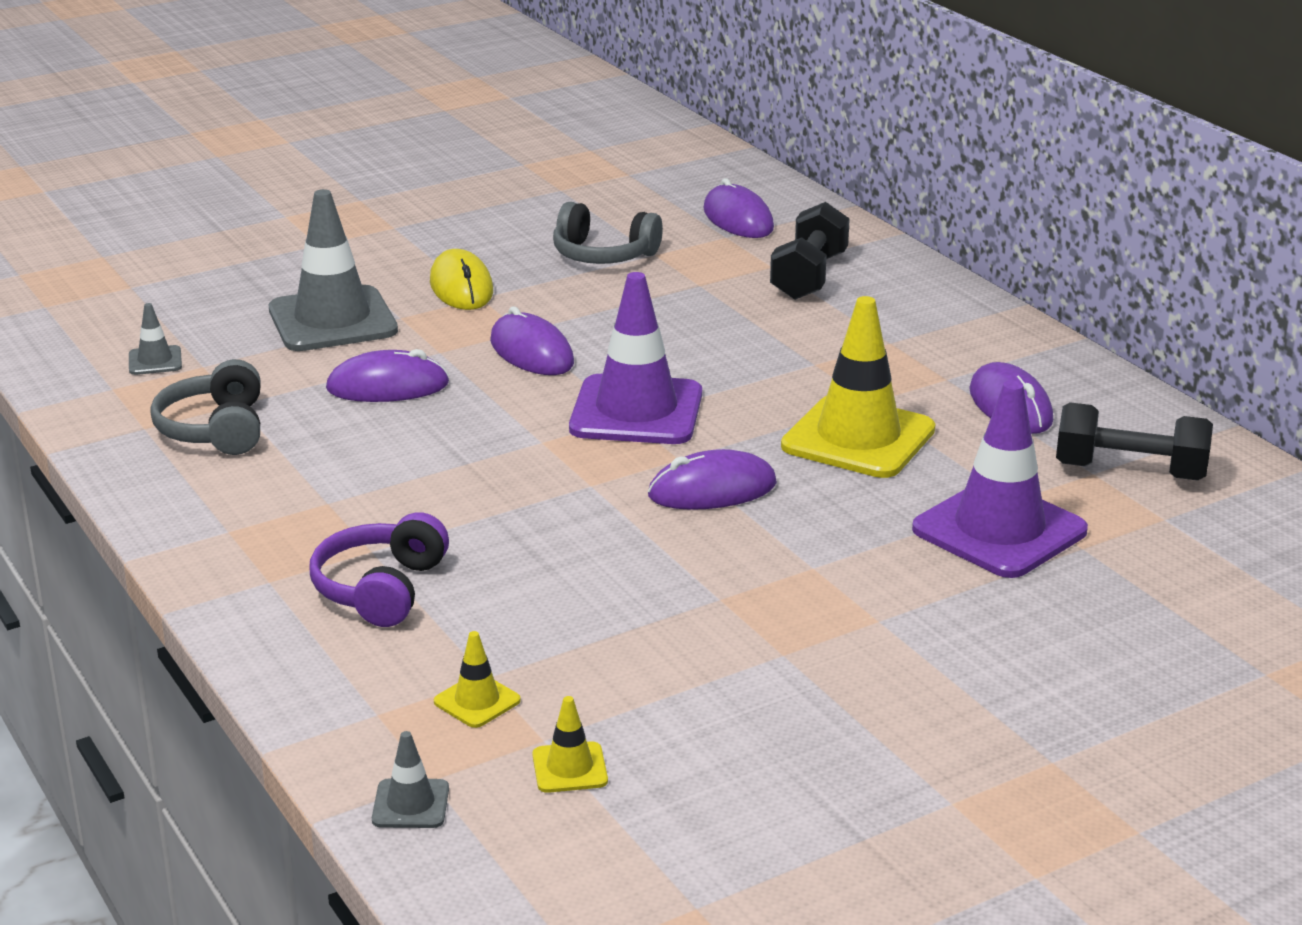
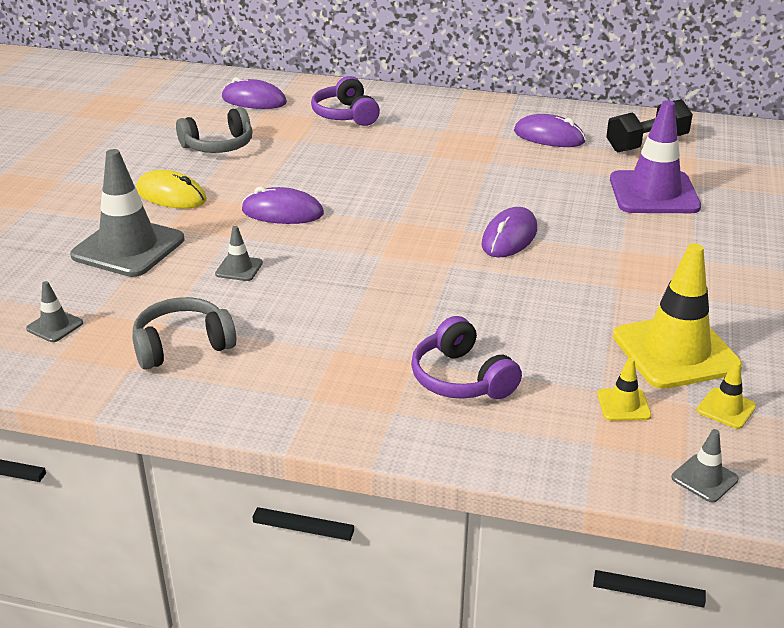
camera: 45 degrees left, 5 degrees up
(215, 430) = (182, 346): grey headphones -> grey headphones turned 120 degrees clockwise
(387, 386) = (239, 268): purple mouse -> grey traffic cone
(636, 411) = (397, 217): purple traffic cone -> none
(809, 277) = (345, 115): black dumbbell -> purple headphones
(858, 438) = (520, 181): yellow traffic cone -> yellow traffic cone (675, 352)

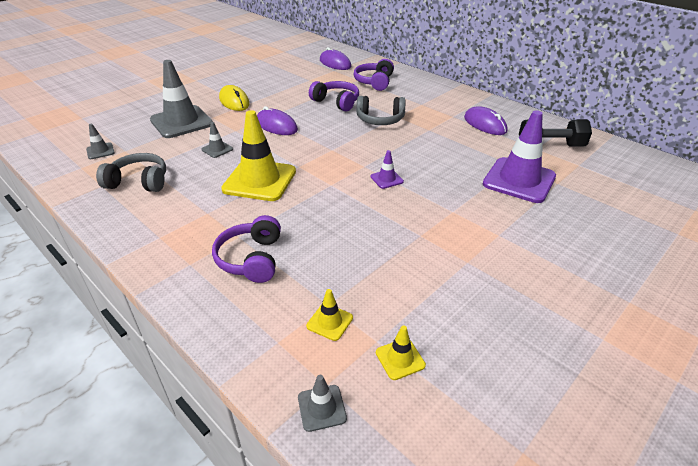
camera: 30 degrees right, 5 degrees up
(218, 146) = (288, 82): grey headphones -> grey headphones (380, 120)
(326, 157) = (336, 102): none -> purple headphones
(509, 237) = (386, 179): purple mouse -> purple traffic cone
(675, 352) = (410, 298): yellow traffic cone -> yellow traffic cone (259, 180)

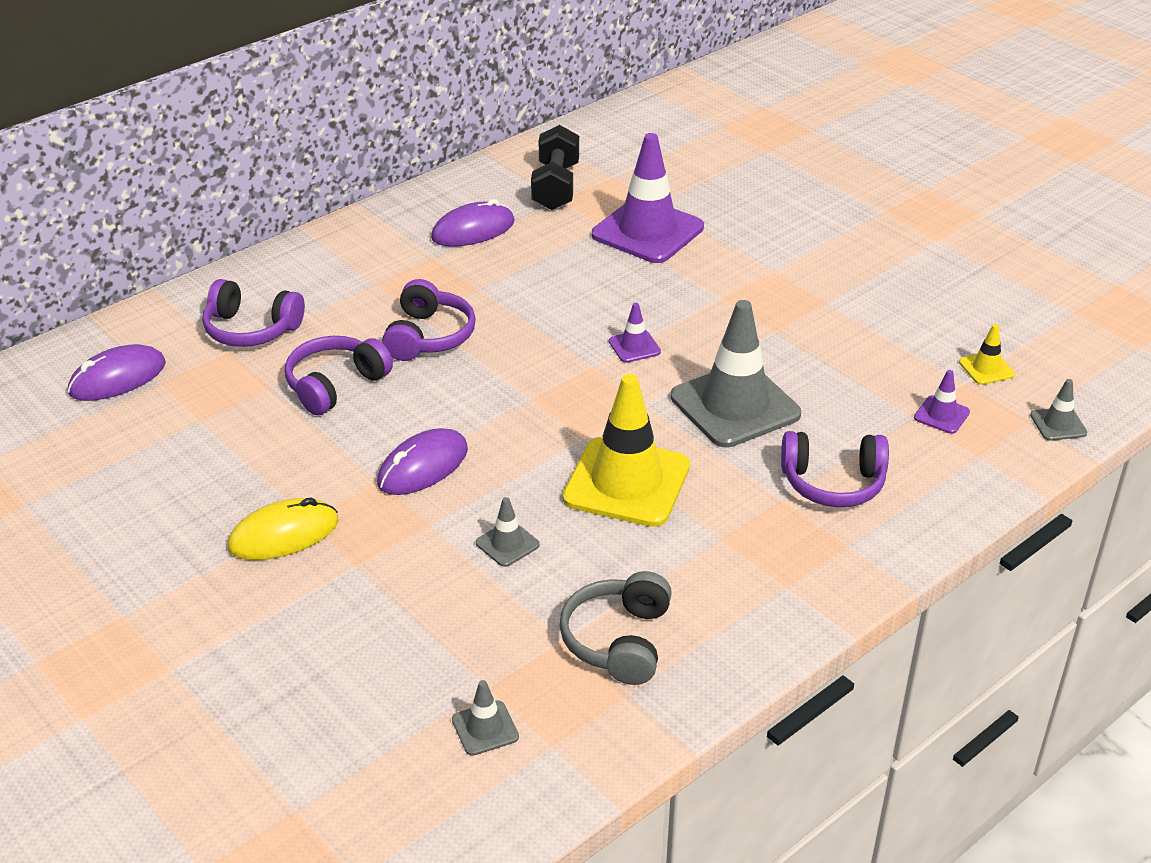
camera: 85 degrees left, 0 degrees up
(181, 122) = (370, 612): grey traffic cone -> grey traffic cone (735, 406)
(329, 322) = (941, 415): yellow traffic cone -> purple traffic cone
(380, 120) = (429, 336): grey headphones -> purple headphones

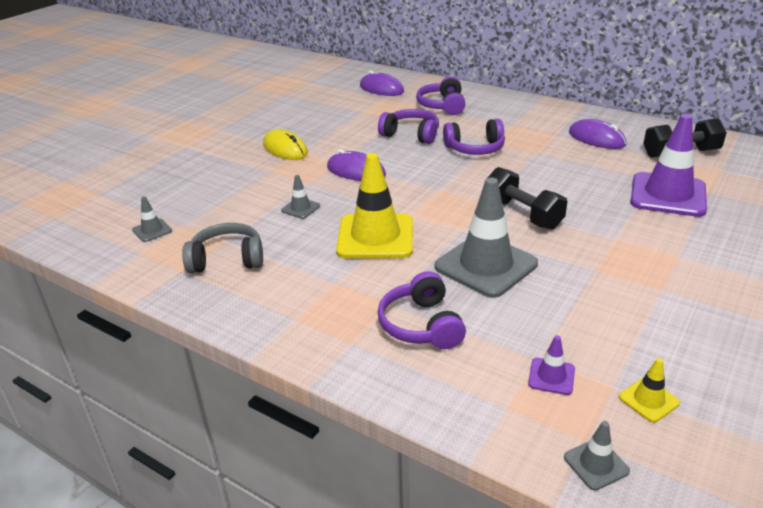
camera: 75 degrees right, 5 degrees down
(634, 347) = (522, 214): purple traffic cone -> black dumbbell

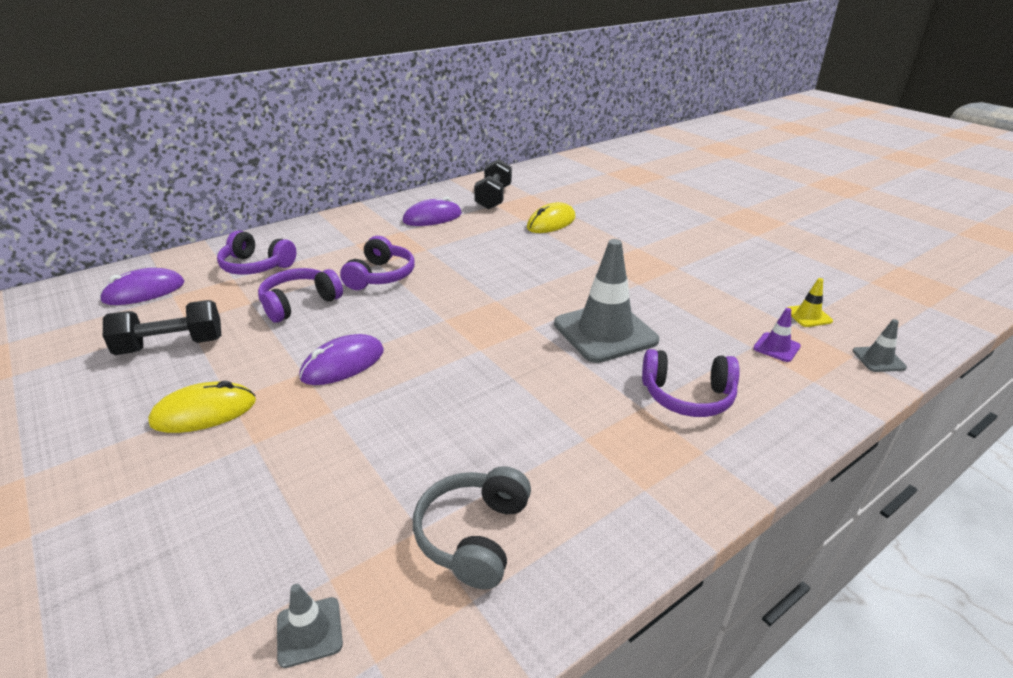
camera: 70 degrees left, 0 degrees up
(300, 208) = (392, 432): grey traffic cone -> none
(375, 237) = (508, 386): yellow traffic cone -> none
(522, 214) = (531, 289): black dumbbell -> black dumbbell (171, 346)
(668, 195) = (551, 223): purple traffic cone -> yellow mouse

